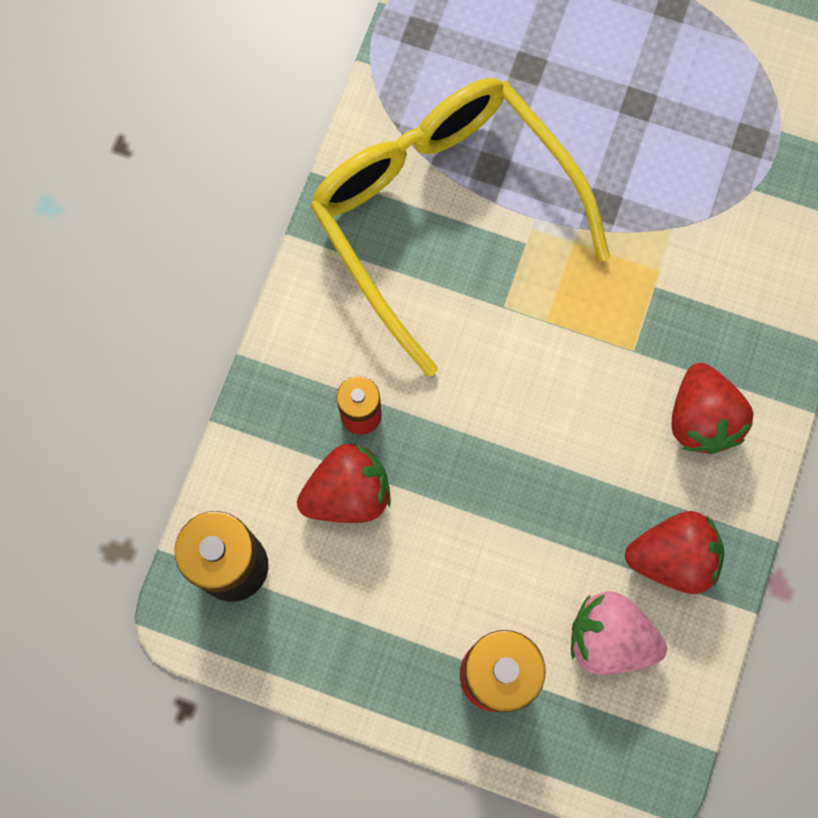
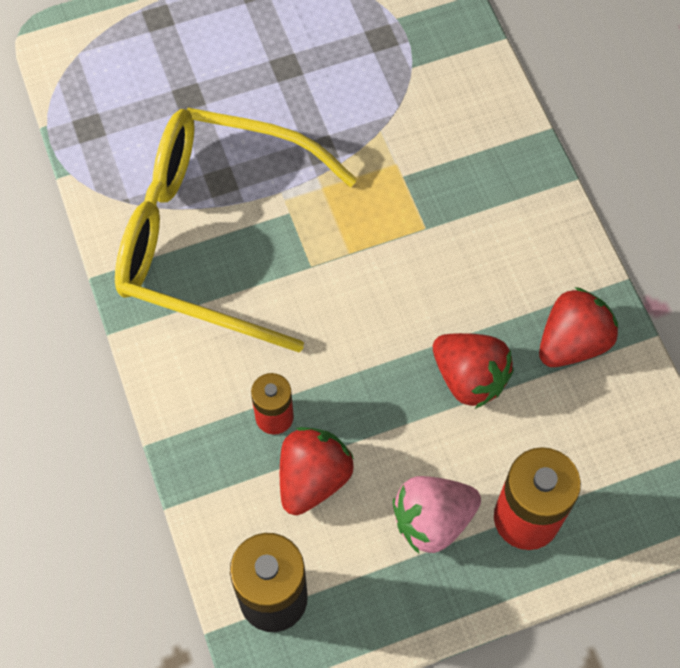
camera: 40 degrees left, 10 degrees down
(609, 638) = (579, 429): pink strawberry -> pink strawberry (432, 520)
(701, 419) = (509, 238): red strawberry -> red strawberry (469, 378)

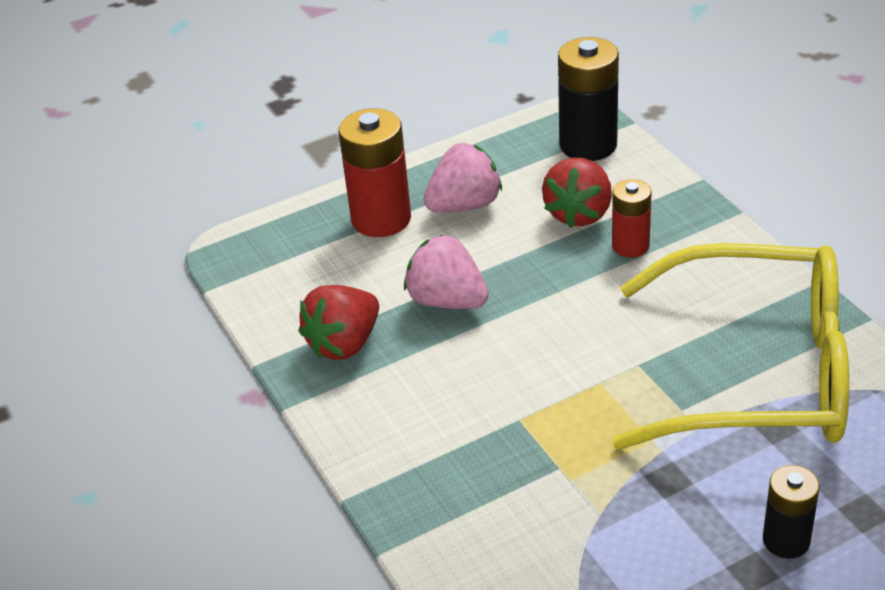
camera: 175 degrees right, 25 degrees down
(253, 85) = (786, 540): none -> black battery
(469, 378) = (447, 301): red strawberry -> pink strawberry

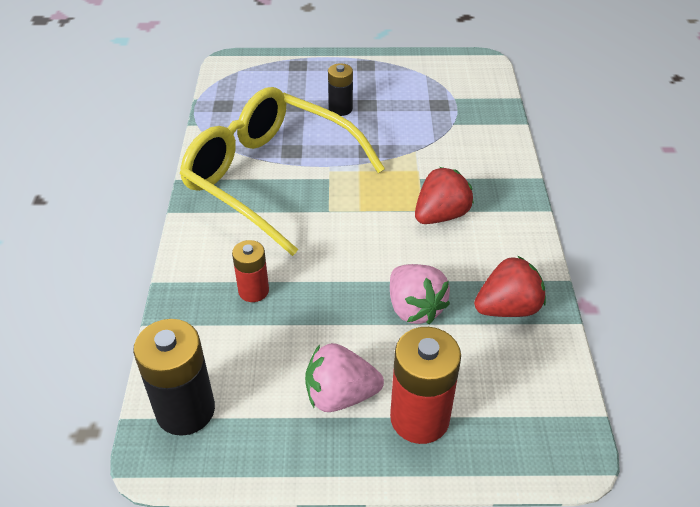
camera: 155 degrees left, 5 degrees up
(579, 213) = (261, 338): red strawberry -> red strawberry (441, 215)

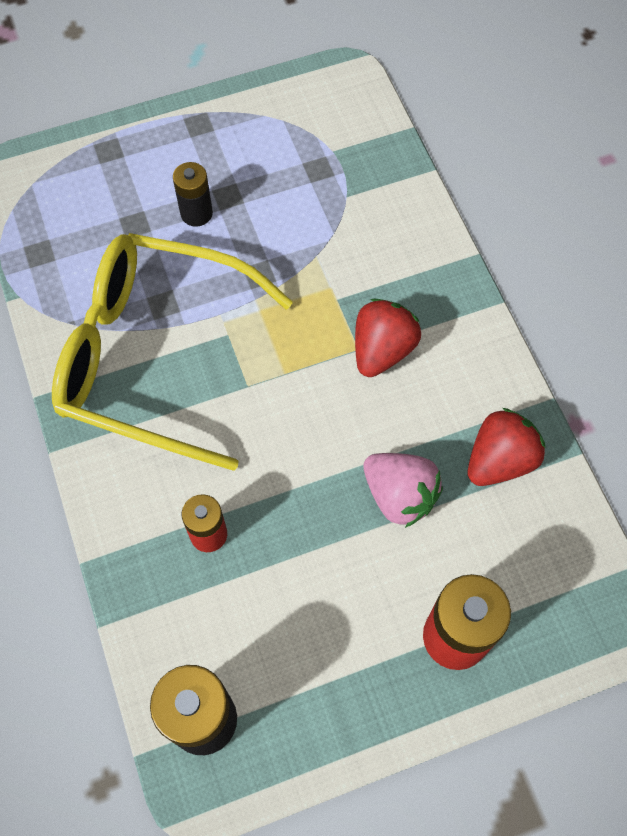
camera: 20 degrees left, 20 degrees up
(340, 395) = (362, 639): pink strawberry -> none

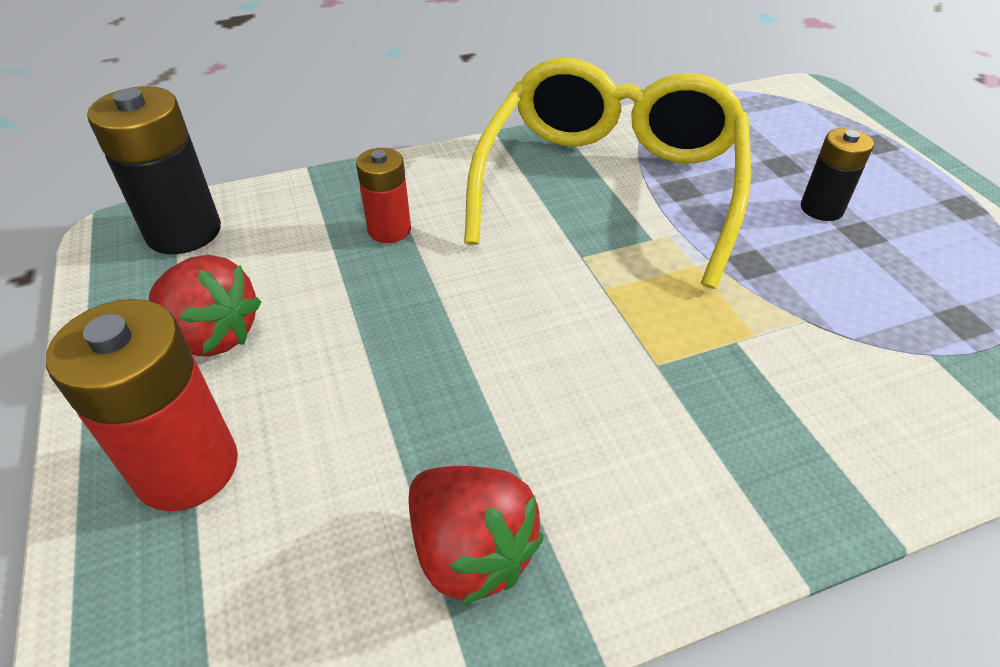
camera: 90 degrees right, 20 degrees down
(382, 350) = (660, 392): red strawberry -> red strawberry (212, 335)
(399, 495) = (418, 406): pink strawberry -> none

